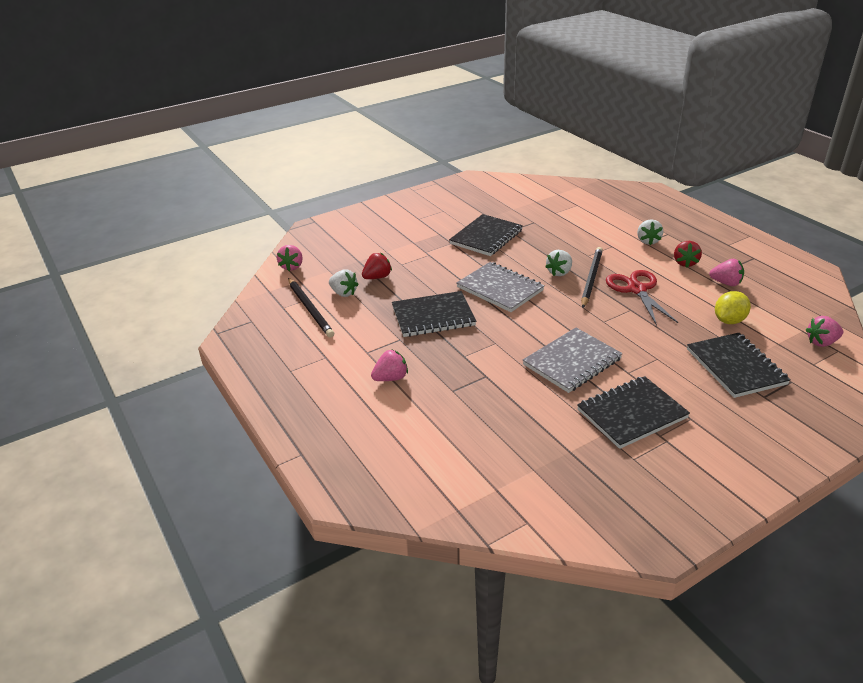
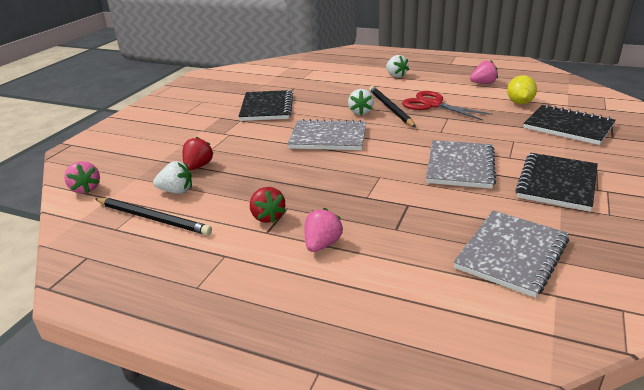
camera: 35 degrees left, 5 degrees down
(433, 316) = (295, 177): black notebook -> none
(507, 448) = (511, 254): none -> grey notebook
(685, 263) = (440, 80): red strawberry -> red strawberry (267, 217)
(821, 342) = (589, 96): pink strawberry -> none

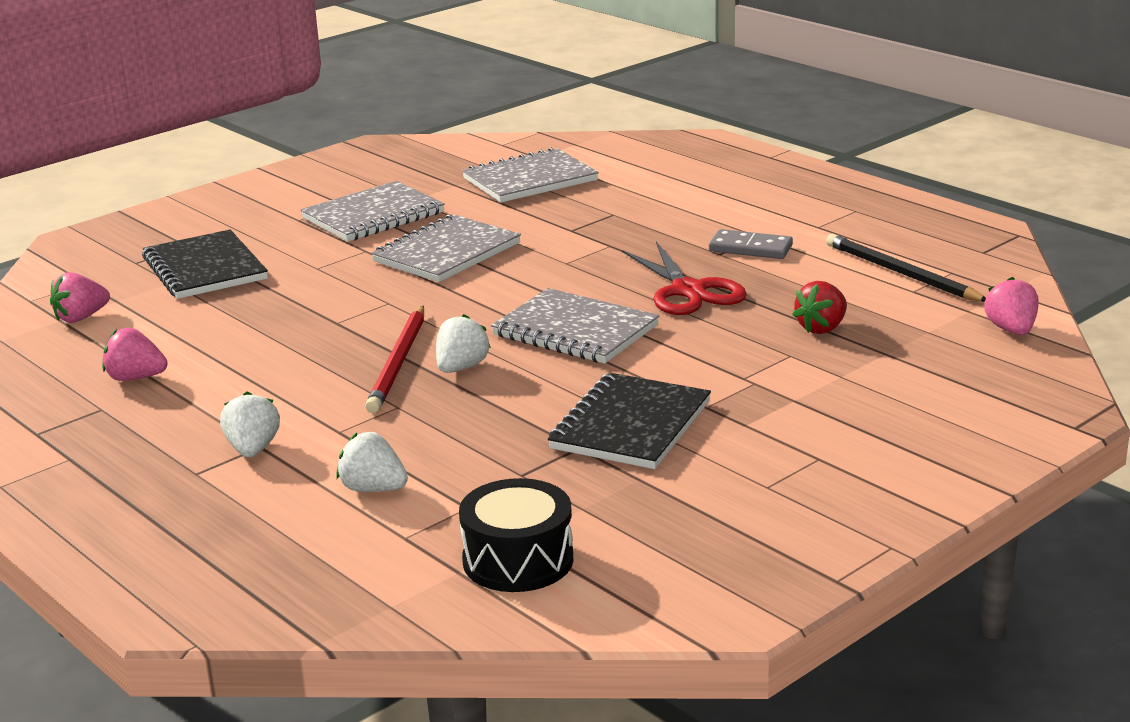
camera: 155 degrees left, 5 degrees down
(176, 191) = (864, 299): white strawberry -> white strawberry (373, 489)
(267, 217) = (750, 248): red strawberry -> grey domino
(273, 71) = (518, 560): none -> black drum
(322, 244) = (705, 216): pink strawberry -> pink strawberry (81, 318)
(390, 108) = (398, 363): black pencil -> red pencil
(433, 105) = (315, 352): red scissors -> red scissors (688, 291)
(519, 103) = (174, 321): yellow lemon -> none
(557, 183) = (373, 216): black notebook -> grey notebook

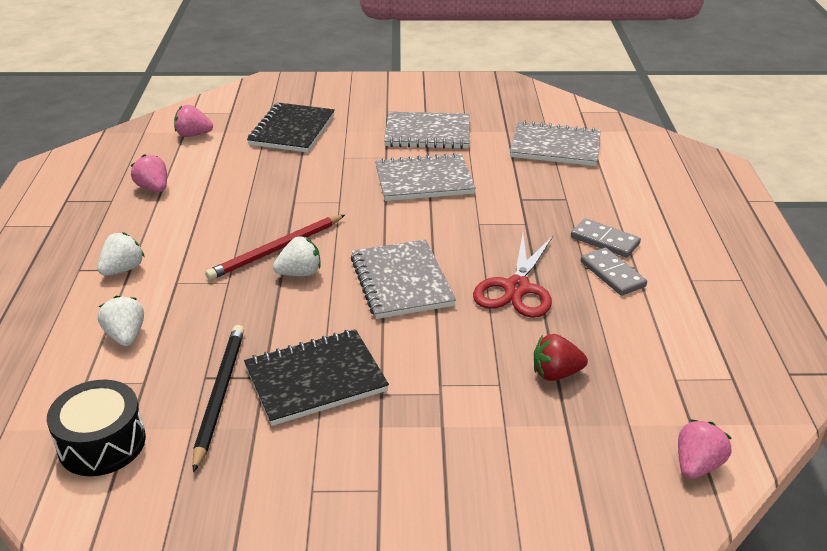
camera: 40 degrees right, 10 degrees up
(702, 229) = (604, 241): none -> grey domino
(901, 273) = (689, 357): black pencil -> black pencil (219, 395)

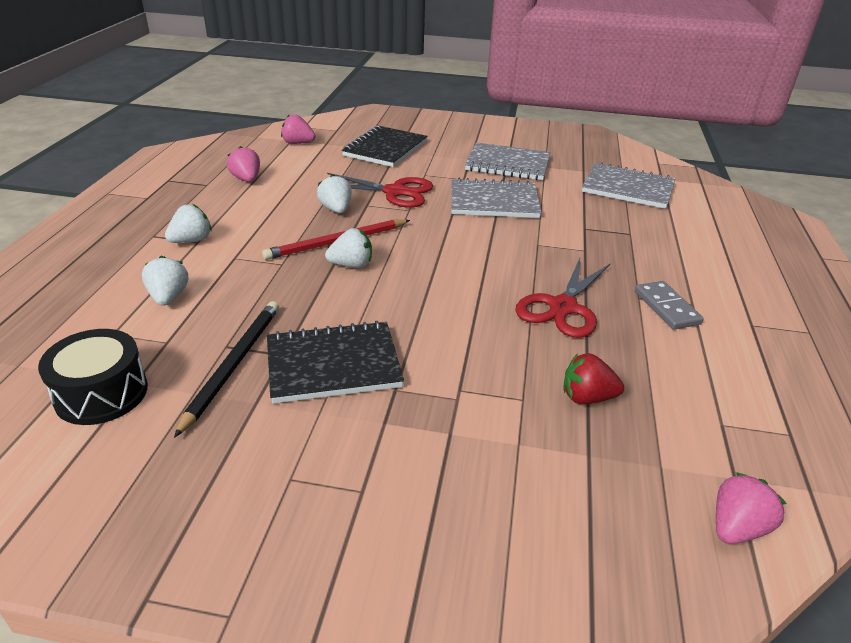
camera: 10 degrees right, 0 degrees up
(263, 212) = (336, 209): none -> white strawberry
(318, 182) = (395, 192): none -> red scissors
(401, 281) = (447, 285): grey notebook -> none
(604, 241) = (663, 275): grey domino -> none

